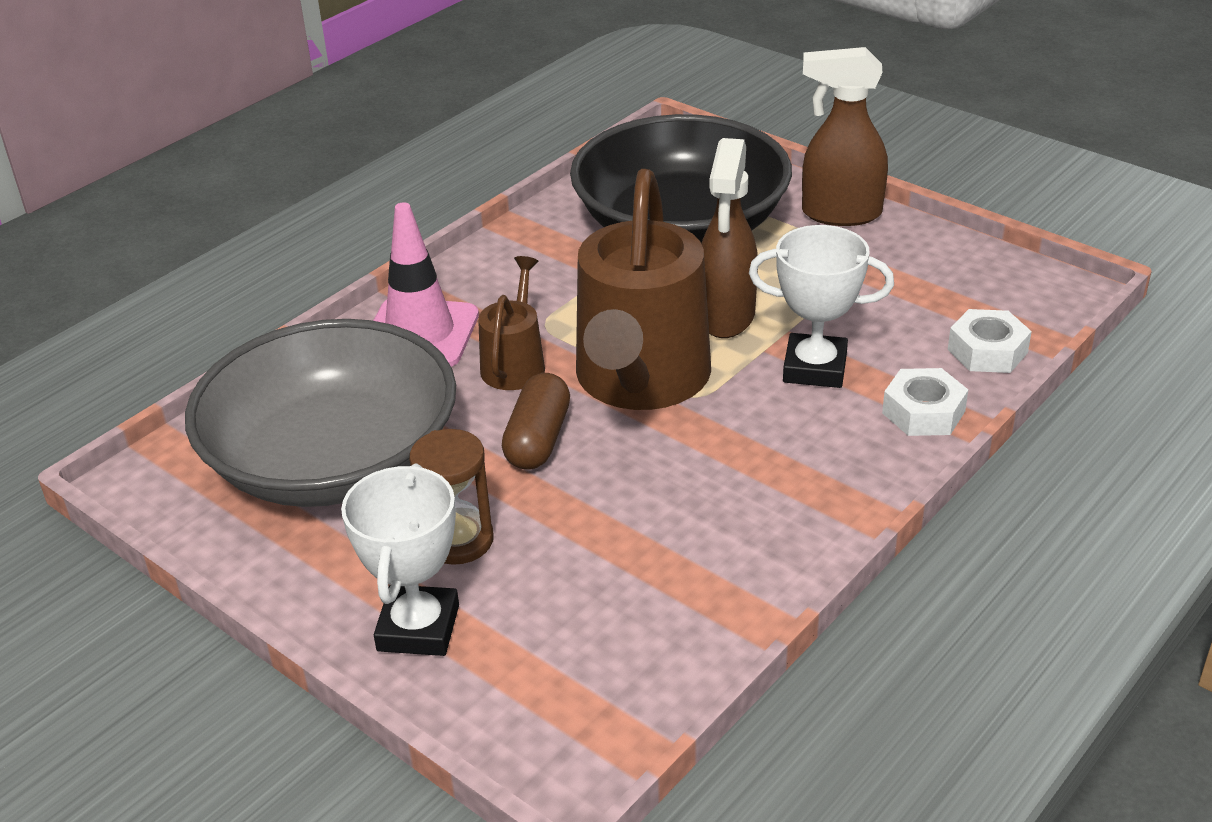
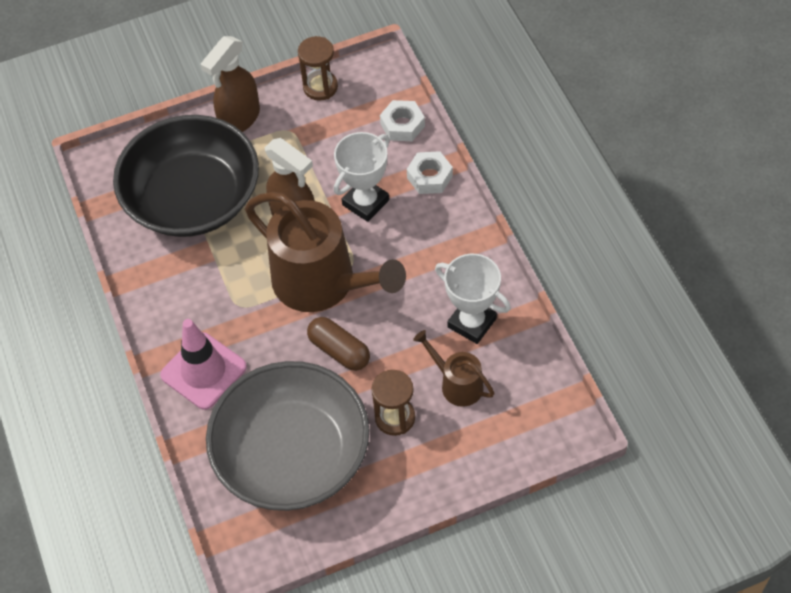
camera: 60 degrees left, 20 degrees up
(418, 628) = (447, 458): white trophy -> white trophy (472, 323)
(515, 364) = (266, 335): brown watering can -> brown watering can (457, 384)
(967, 256) = (320, 87): none -> brown hourglass

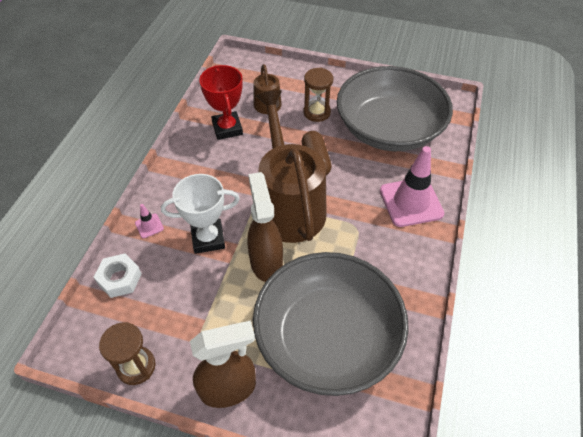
camera: 145 degrees left, 5 degrees down
(193, 198) = (327, 337): black bowl -> grey bowl
(430, 177) = (149, 226): white nut -> pink traffic cone
(472, 323) = (227, 128): white trophy -> red trophy

